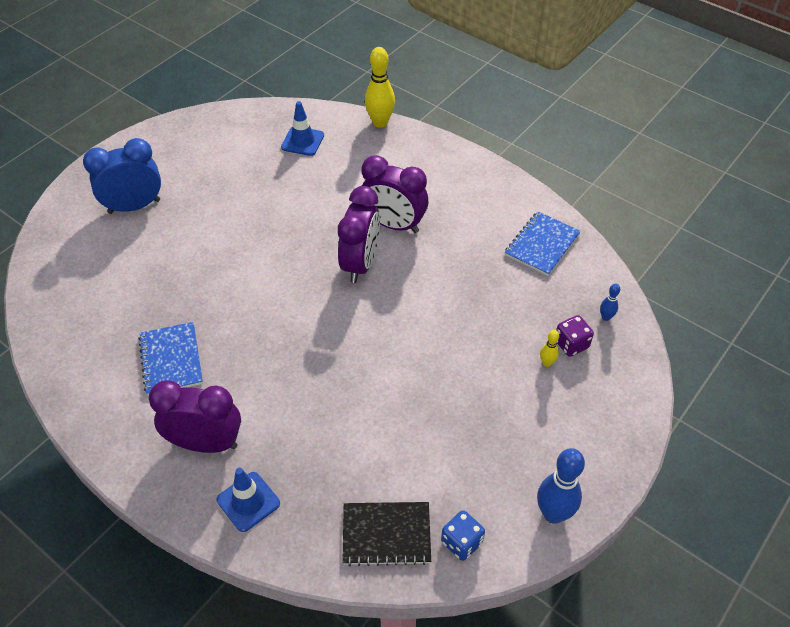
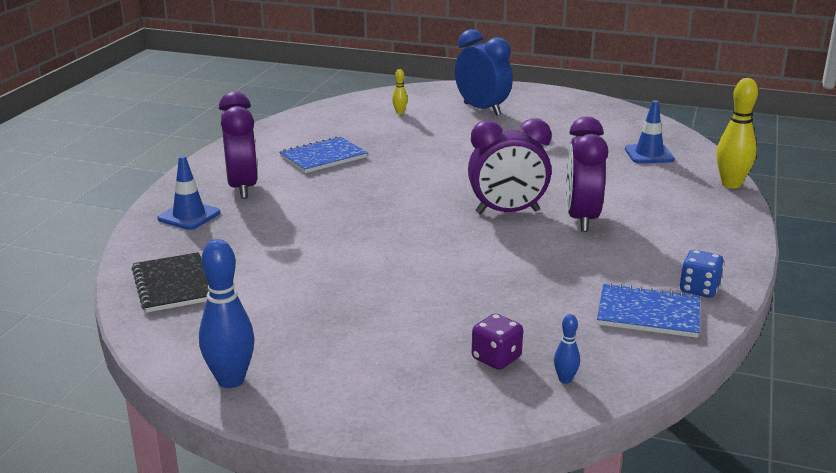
camera: 70 degrees right, 25 degrees down
(461, 542) = (176, 327): blue dice -> blue dice (699, 289)
(547, 363) = (452, 345): yellow bowling pin -> yellow bowling pin (400, 112)

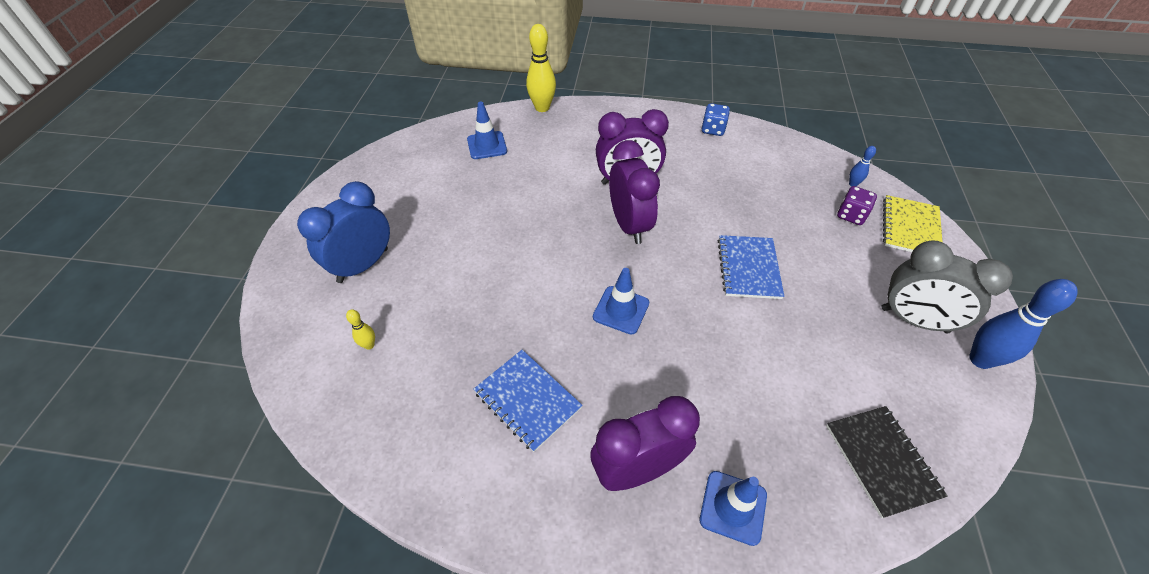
camera: 100 degrees left, 25 degrees up
(173, 285) = (881, 460): black notebook -> black notebook turned 75 degrees counterclockwise
(306, 352) = (914, 320): none -> grey clock
(394, 197) = (621, 310): none -> blue traffic cone
(459, 403) = (910, 228): none -> yellow notebook
(648, 313) = (755, 150): blue notebook -> blue notebook (748, 268)

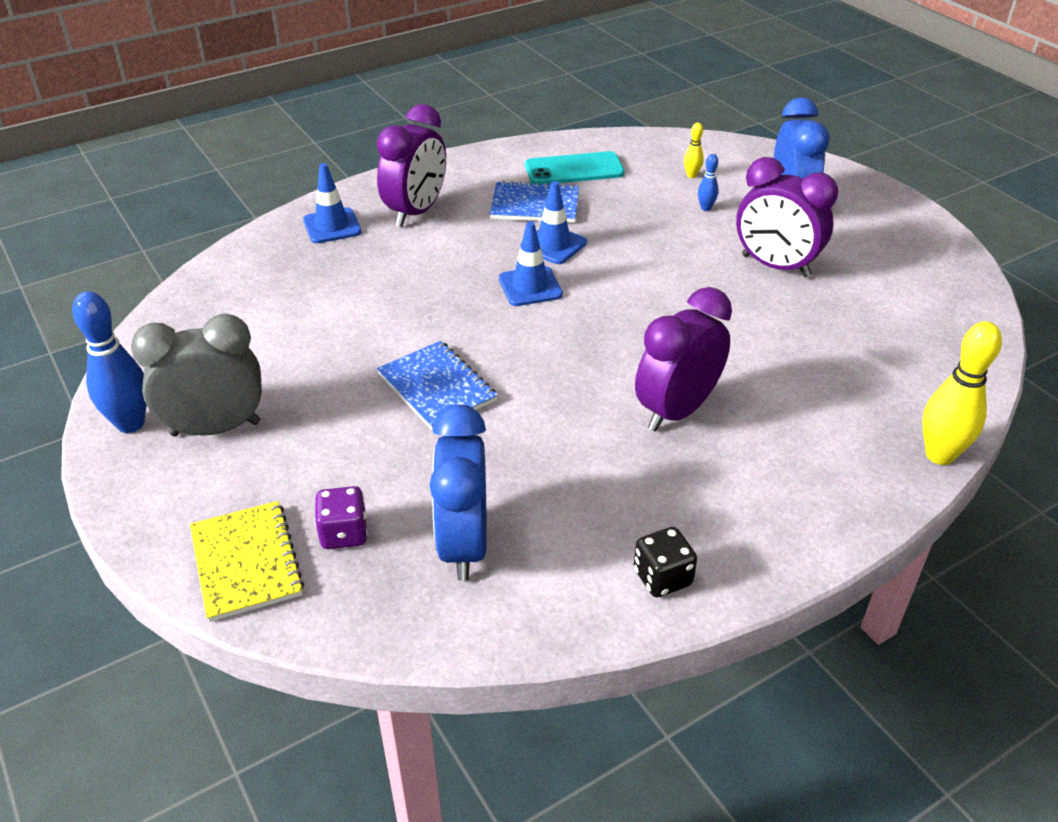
camera: 140 degrees right, 10 degrees down
(441, 428) = (574, 169): none -> turquoise phone
(487, 145) = (899, 359): blue traffic cone -> blue traffic cone (553, 245)
(629, 225) = (611, 361): purple clock -> purple clock (775, 266)
(713, 129) = (662, 578): blue dice -> black dice
(791, 181) = (463, 544): none -> blue clock
(853, 184) = (364, 598): blue bowling pin -> blue bowling pin (705, 208)
(881, 460) = (223, 298): black notebook -> none

